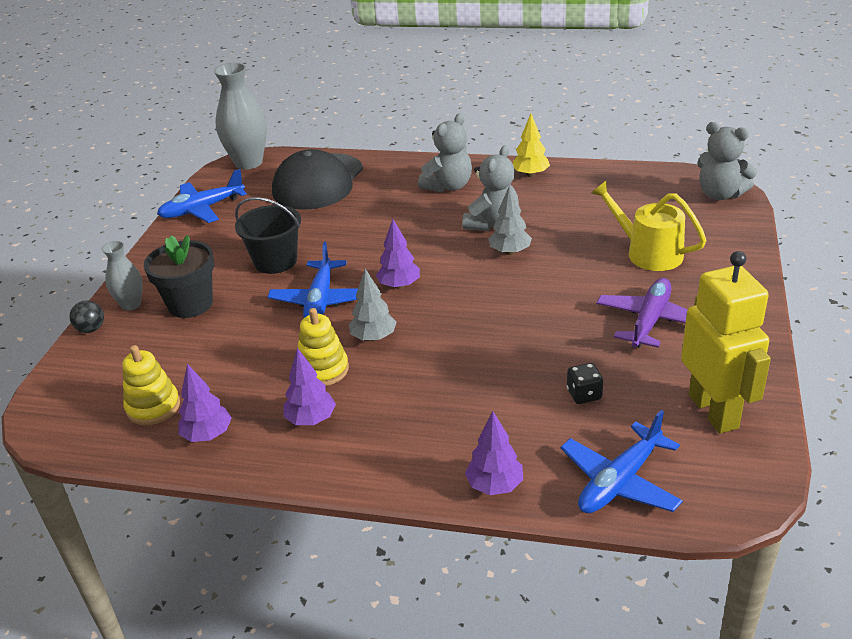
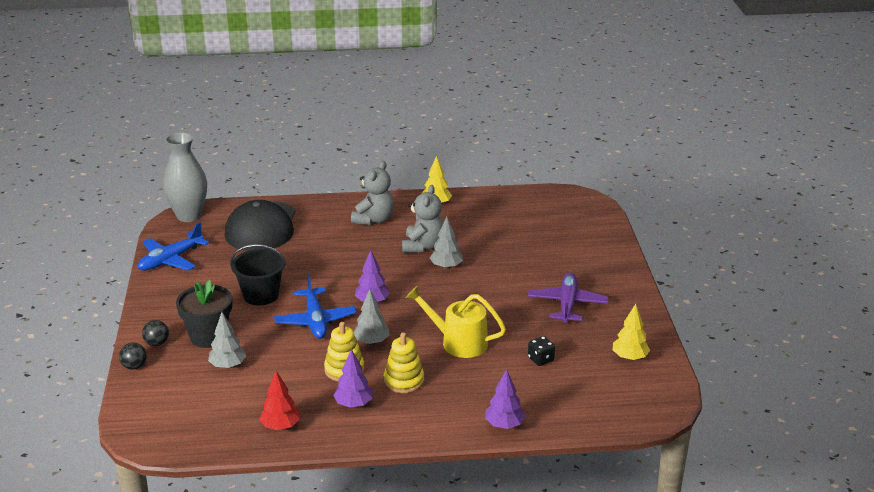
camera: 20 degrees left, 5 degrees down
(131, 304) = (157, 343): grey vase -> black ball
(153, 407) = (225, 414): yellow stacking toy -> yellow stacking toy (404, 381)
(191, 344) = (228, 366): none -> grey tree
(208, 435) = (281, 426): purple tree -> red tree
(619, 482) = (584, 409): blue plane -> none
(648, 253) = (548, 256): yellow watering can -> yellow watering can (458, 342)
(714, 411) = (629, 357): yellow robot -> yellow tree
(720, 194) = (585, 206): grey teddy bear -> none

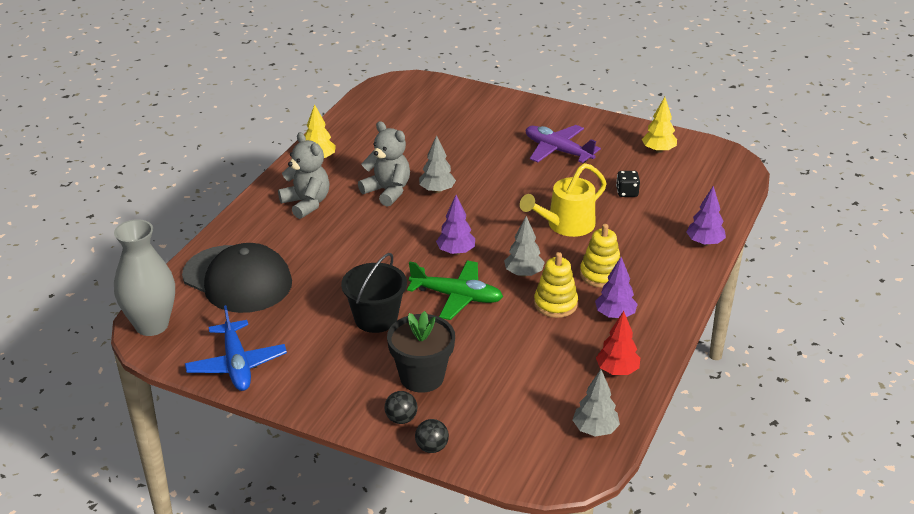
camera: 60 degrees left, 5 degrees up
(228, 366) = (487, 377): grey tree -> grey tree (595, 430)
(315, 321) = (457, 296): blue plane -> green plane

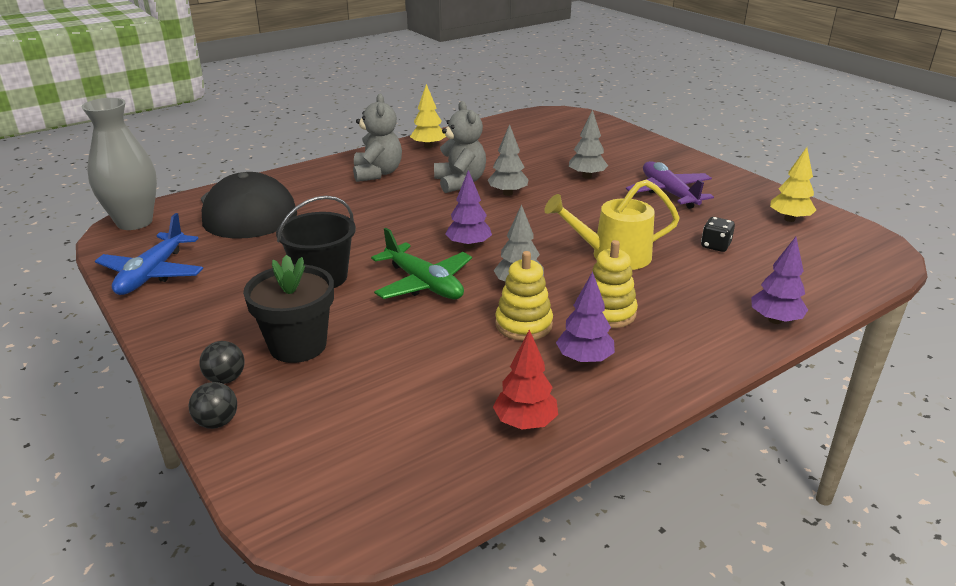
camera: 30 degrees right, 5 degrees down
(595, 430) = (423, 484): grey tree -> grey tree (587, 176)

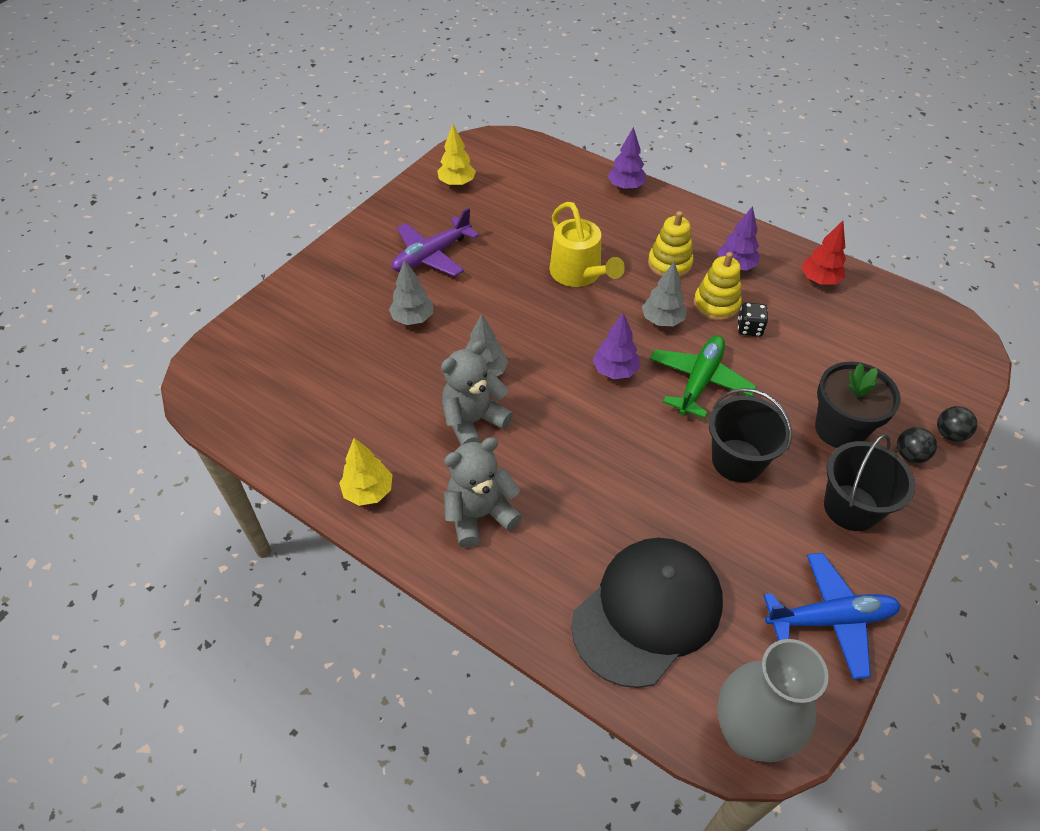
camera: 110 degrees left, 20 degrees up
(218, 318) = (851, 507): none -> black bucket
(715, 246) = (529, 219): black dice -> black dice (749, 328)

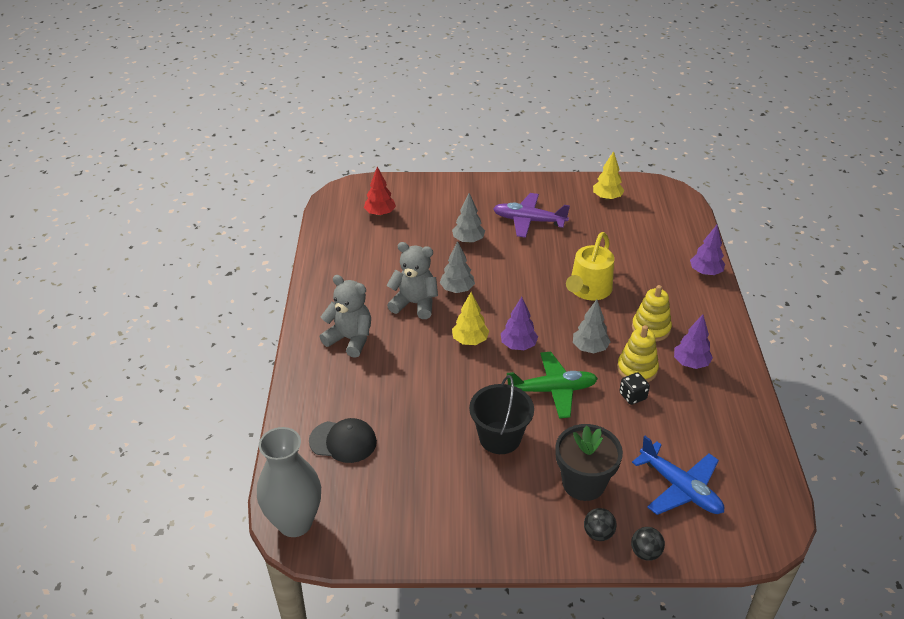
camera: 55 degrees right, 10 degrees down
(368, 491) = (327, 289): yellow tree -> yellow tree (470, 340)
(647, 612) = (343, 441): black cap -> black cap, size x0.57
(819, 280) = (732, 416): red tree -> red tree (380, 213)
(830, 619) = (409, 535): blue plane -> blue plane (680, 488)
(851, 507) = (514, 514): black bucket -> none

